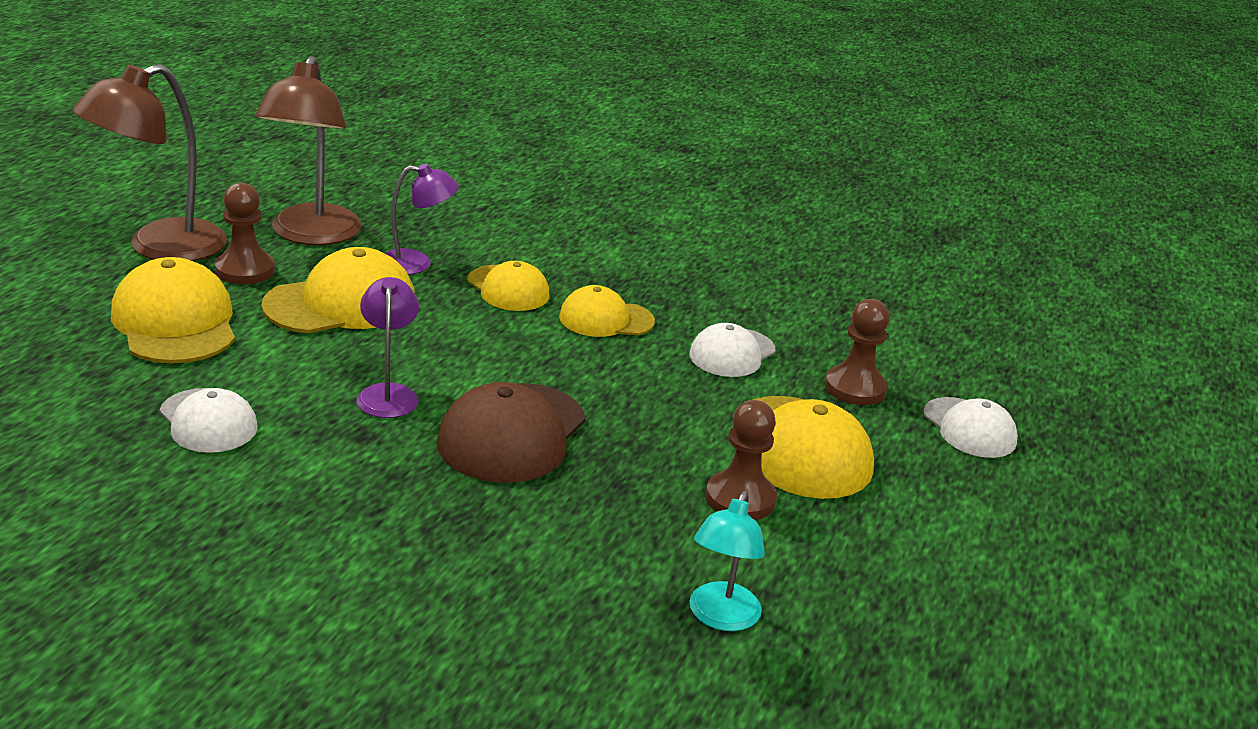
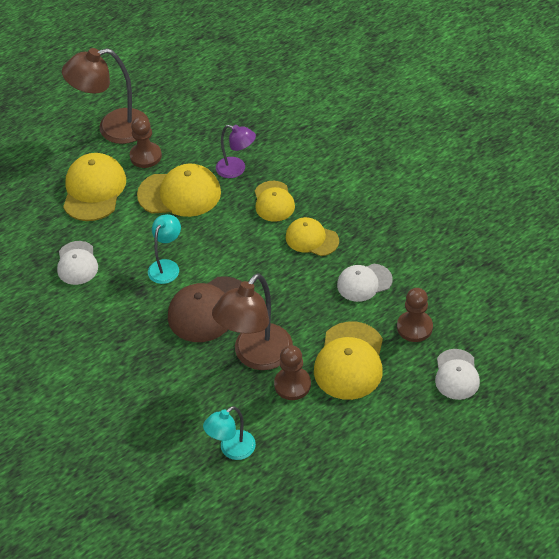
camera: 35 degrees right, 20 degrees up
(311, 235) = (194, 133): brown lamp -> brown lamp (256, 356)
(388, 394) = (166, 266): purple lamp -> turquoise lamp

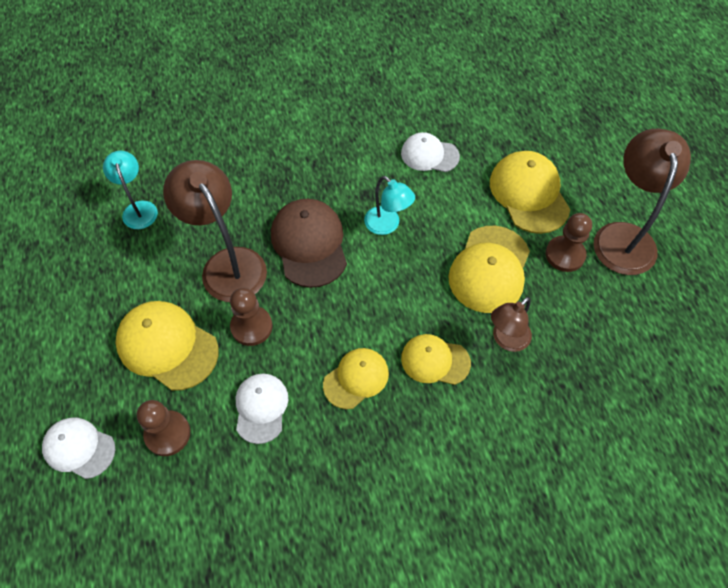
camera: 110 degrees right, 10 degrees up
(94, 190) = (529, 194): yellow cap -> yellow cap turned 135 degrees counterclockwise
(236, 169) = (506, 340): purple lamp -> brown lamp
(292, 384) = (174, 282): brown pawn -> brown pawn (251, 327)

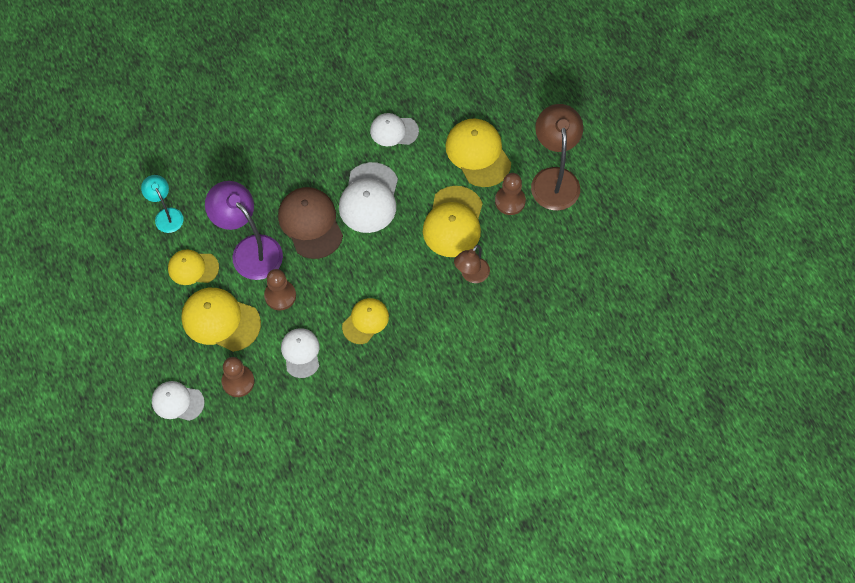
camera: 10 degrees left, 5 degrees up
(227, 264) = (250, 250): brown lamp -> purple lamp
(387, 225) = (369, 198): turquoise lamp -> white cap
(435, 360) = (421, 299): yellow cap -> yellow cap (193, 268)

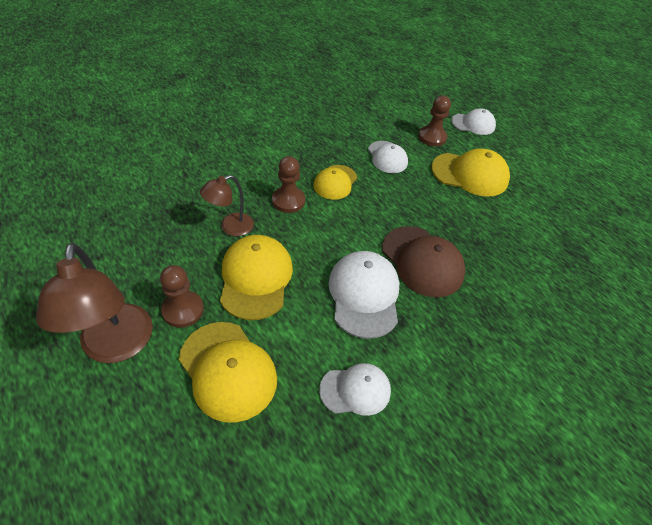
camera: 165 degrees right, 15 degrees down
(166, 215) = (578, 255): turquoise lamp -> none
(193, 268) = (520, 211): yellow cap -> none
(250, 250) = (474, 231): purple lamp -> none
(280, 296) = (425, 196): brown pawn -> brown pawn (288, 201)
(471, 275) = (230, 227): brown lamp -> brown lamp turned 150 degrees counterclockwise

